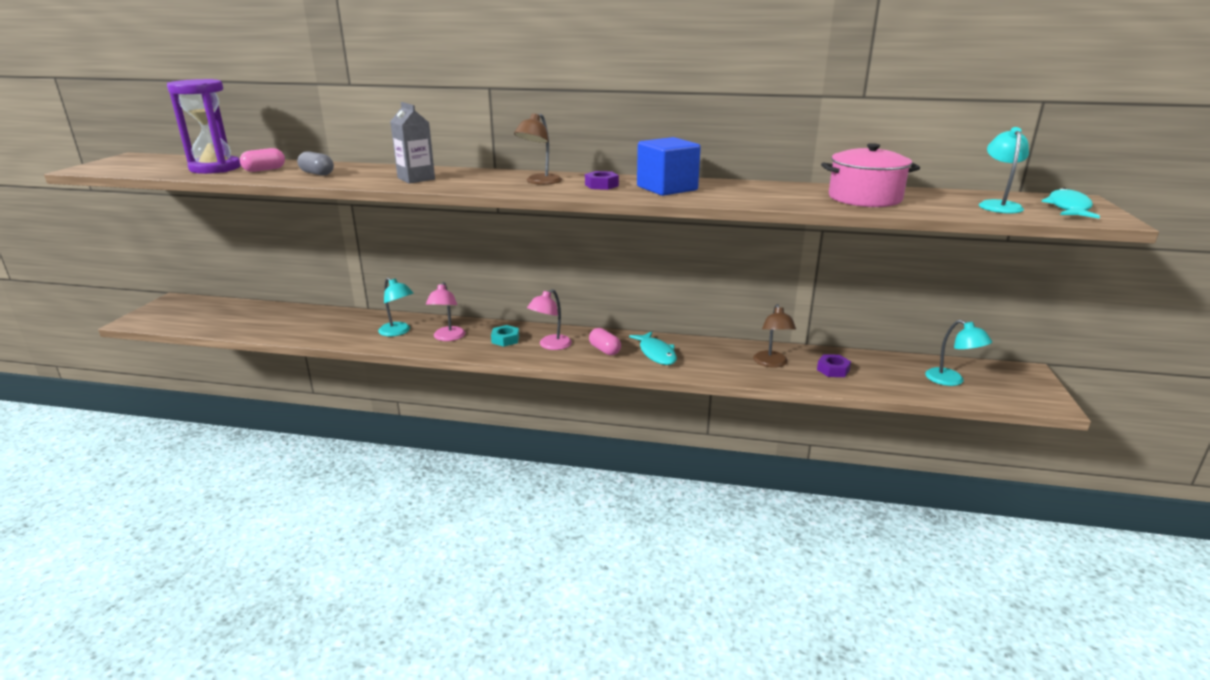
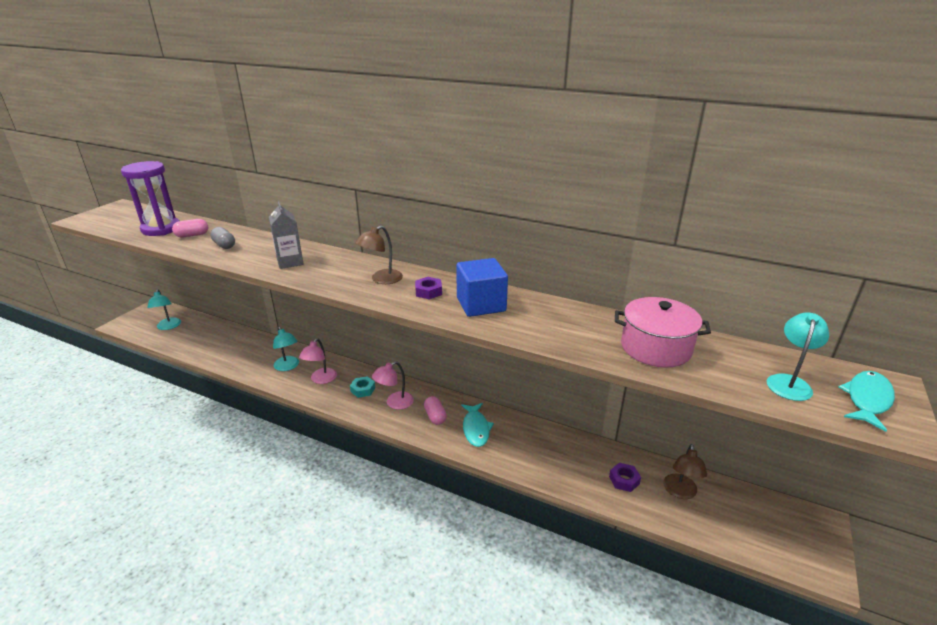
camera: 15 degrees right, 5 degrees up
(771, 363) = (571, 460): brown lamp -> brown lamp (680, 492)
(951, 380) = (735, 518): turquoise lamp -> turquoise lamp (168, 327)

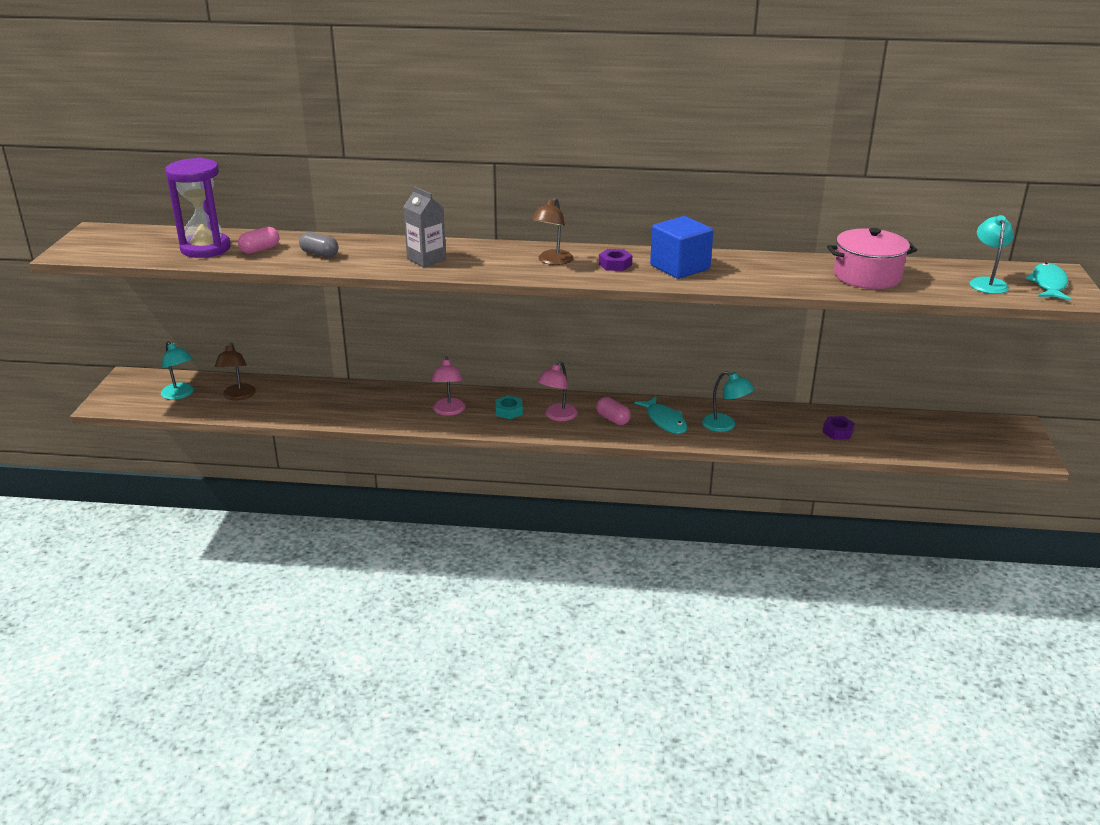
camera: 20 degrees left, 0 degrees up
(288, 367) = (394, 406): turquoise lamp -> turquoise lamp (725, 426)
(680, 492) = (892, 430): brown lamp -> brown lamp (238, 396)

